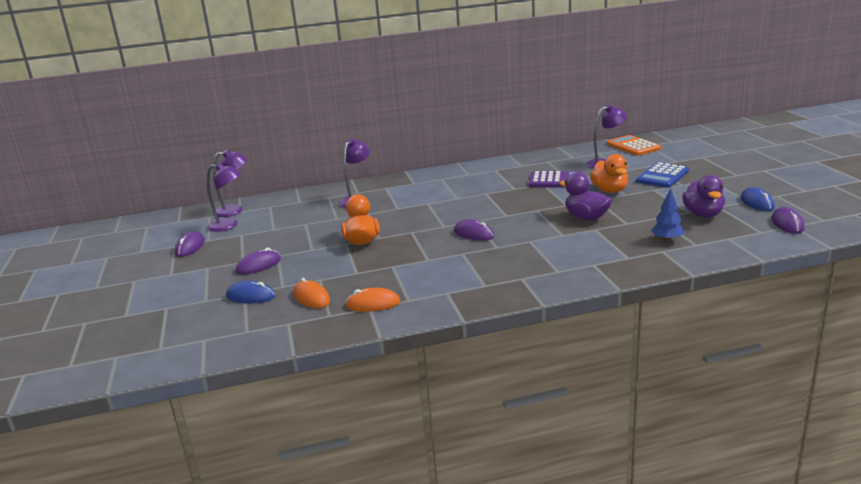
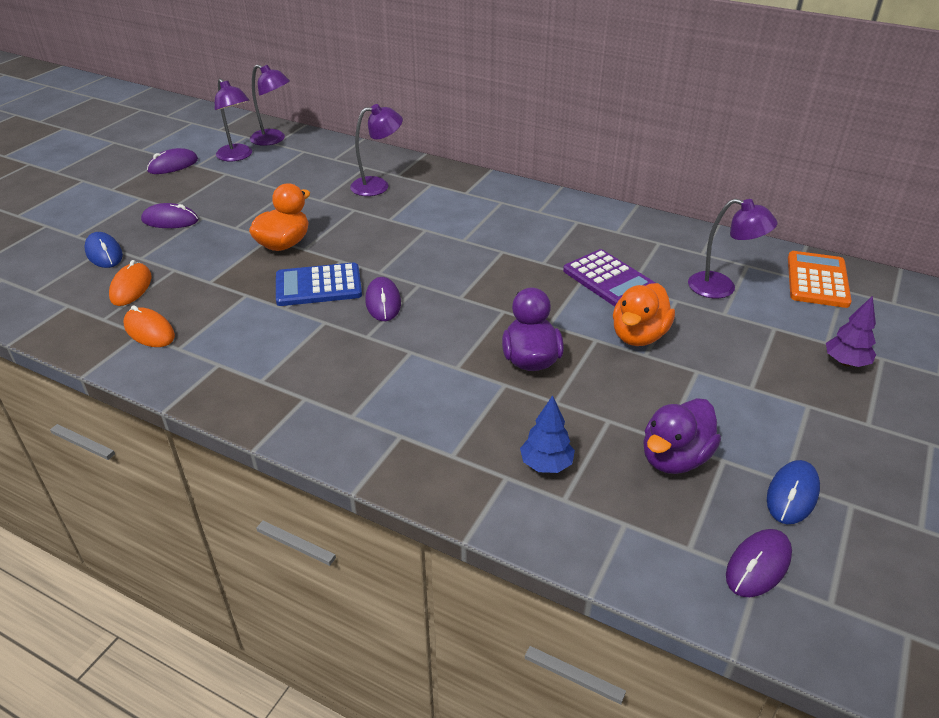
camera: 40 degrees right, 15 degrees up
(662, 176) = (753, 356): blue calculator -> blue calculator (318, 286)
(694, 163) = (845, 362): none -> purple tree

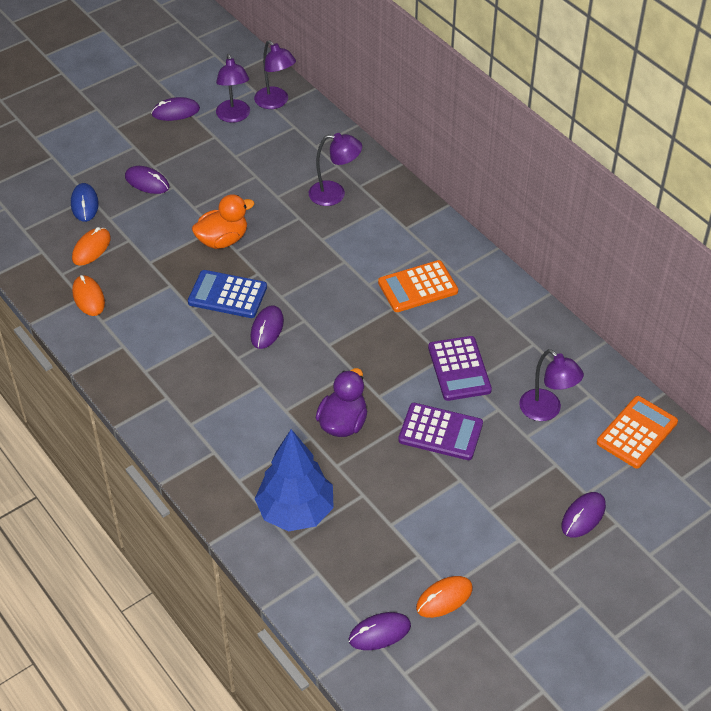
camera: 25 degrees right, 10 degrees up
(513, 230) = (418, 287): none -> orange calculator
(546, 464) = (296, 511): blue tree -> blue tree, size x1.97
(639, 336) = (440, 432): orange duck -> purple calculator
(674, 458) = (386, 541): purple duck -> none
(792, 494) = (444, 598): blue mouse -> orange mouse
(845, 362) = (583, 516): purple tree -> purple mouse

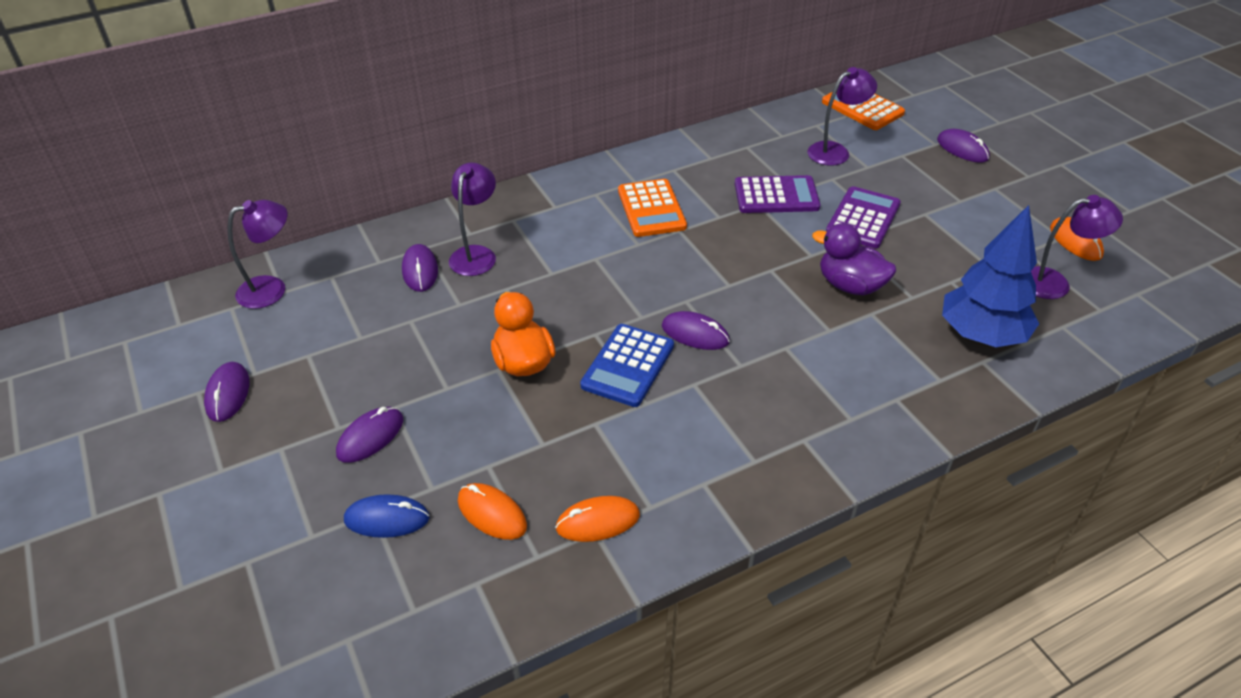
camera: 80 degrees left, 5 degrees down
(234, 116) = (277, 331): purple lamp -> purple lamp (1054, 283)
(379, 633) = (1129, 289): purple mouse -> purple mouse (420, 270)

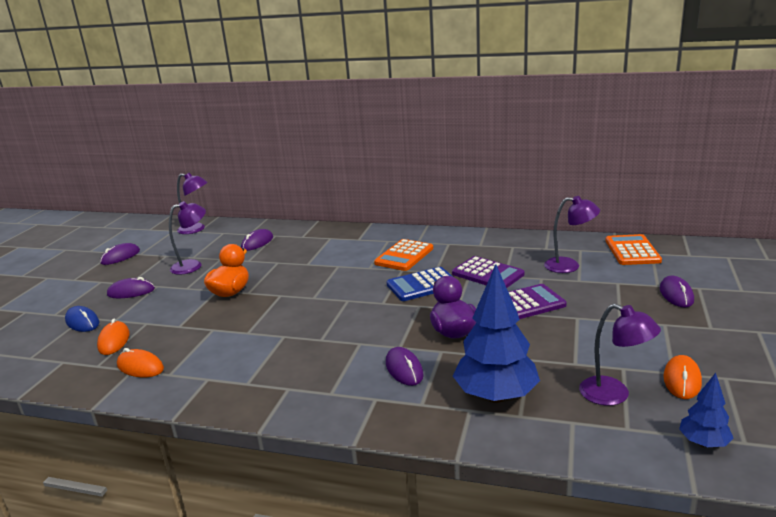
camera: 45 degrees right, 20 degrees down
(476, 254) = (290, 245): purple lamp -> purple lamp (193, 265)
(628, 366) = (269, 314): blue calculator -> blue calculator (422, 285)
(695, 334) = (324, 316): purple mouse -> purple mouse (404, 369)
(1154, 293) = (703, 443): none -> blue tree

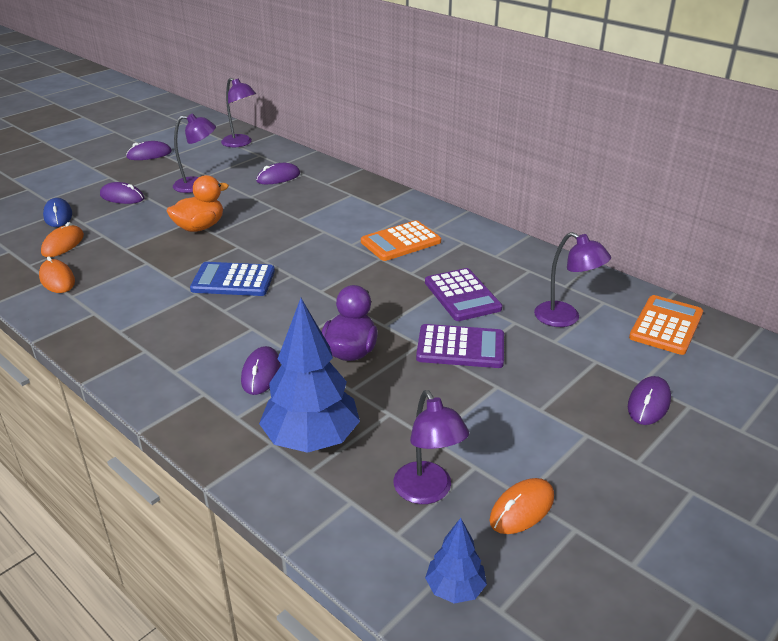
camera: 25 degrees right, 10 degrees up
(422, 285) = (380, 284): blue calculator -> blue calculator (233, 280)

